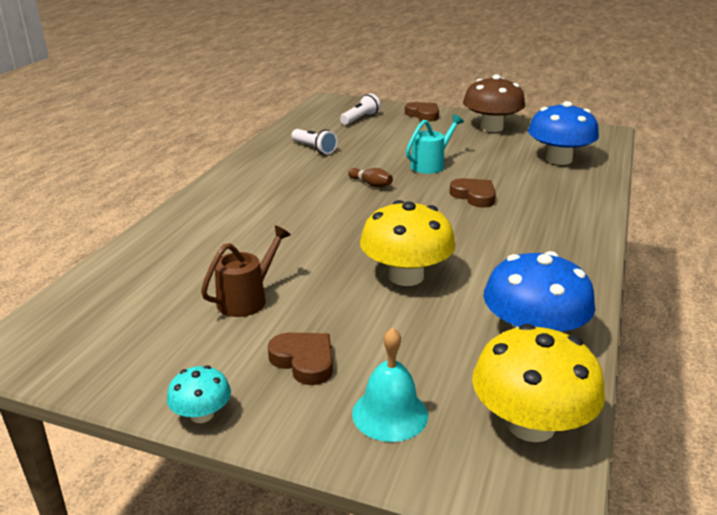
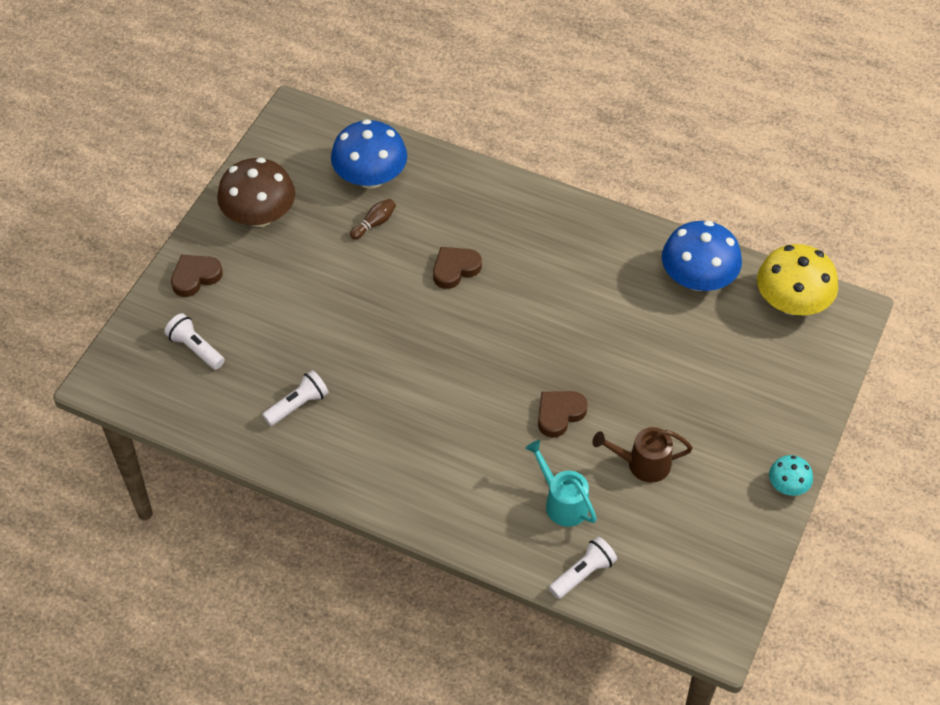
camera: 85 degrees left, 25 degrees up
(120, 267) = (583, 574): none -> white flashlight
(247, 299) = (642, 464): brown watering can -> brown watering can turned 45 degrees counterclockwise
(304, 361) = (728, 423): brown heart -> brown heart (559, 414)
(371, 184) = (414, 355): brown bowling pin -> brown bowling pin (374, 223)
(390, 414) = (784, 376): turquoise bell -> none
(406, 276) = (610, 346): yellow mushroom -> none
(431, 165) = (368, 293): turquoise watering can -> turquoise watering can (562, 502)

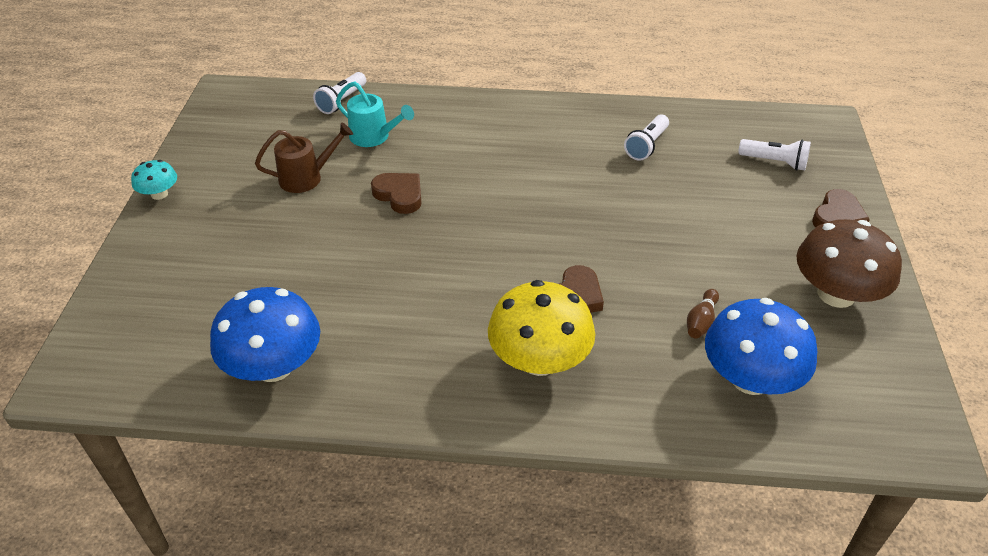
camera: 160 degrees right, 10 degrees down
(559, 414) = (399, 195): brown heart -> brown heart turned 75 degrees counterclockwise
(791, 302) = (146, 369): yellow mushroom -> yellow mushroom (539, 360)

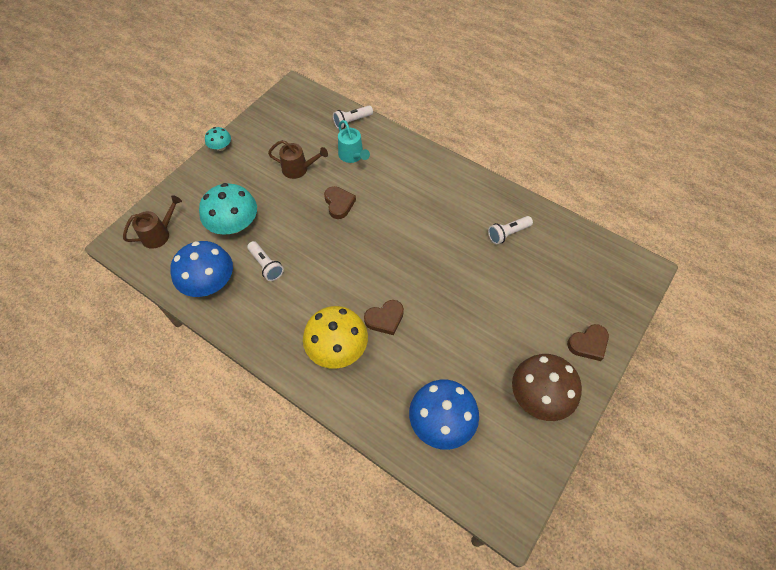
camera: 30 degrees right, 15 degrees up
(136, 338) = (159, 234): none -> brown watering can
(257, 278) = (234, 225): none -> turquoise mushroom
(701, 321) = (442, 371): brown bowling pin -> none
(774, 162) = (581, 284): white flashlight -> white flashlight (266, 265)

